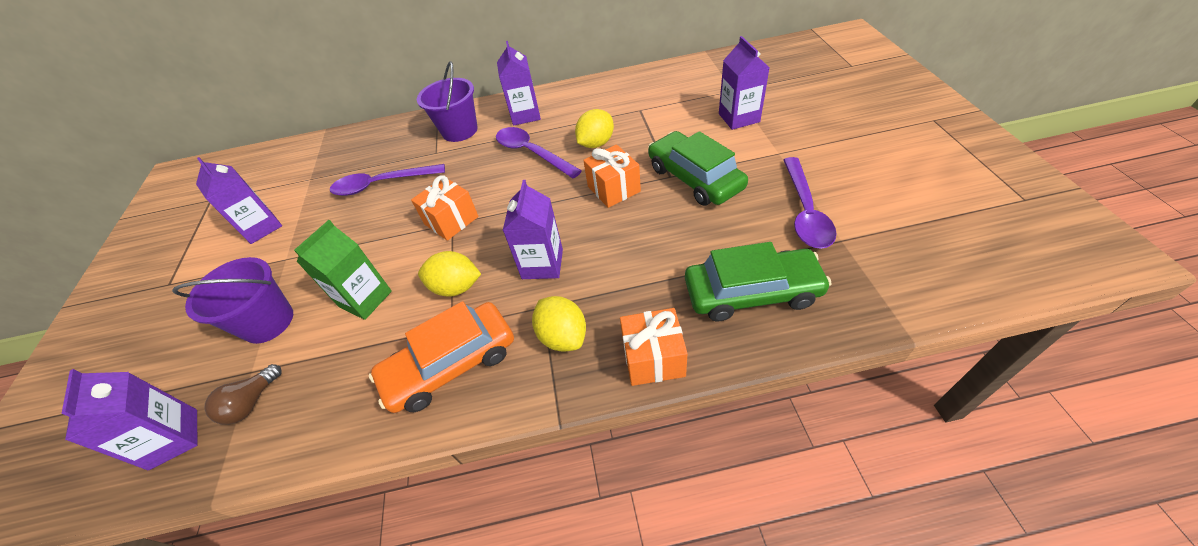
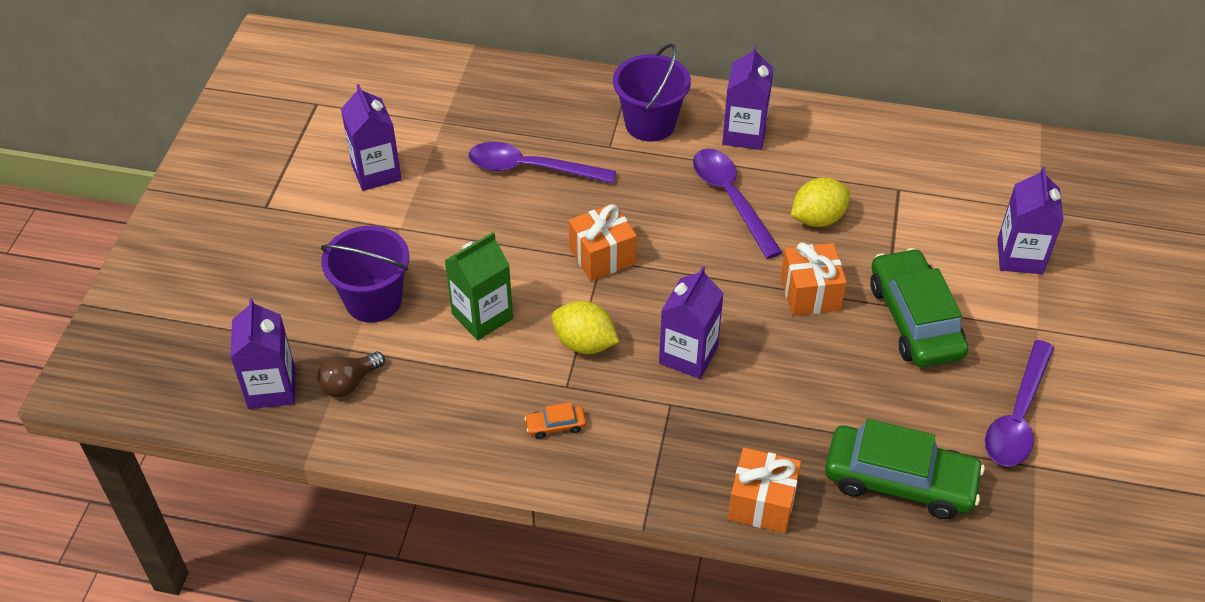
camera: 15 degrees right, 0 degrees up
(451, 364) = (555, 425): orange car -> orange car, size x0.41
(563, 336) = (679, 444): yellow lemon -> none

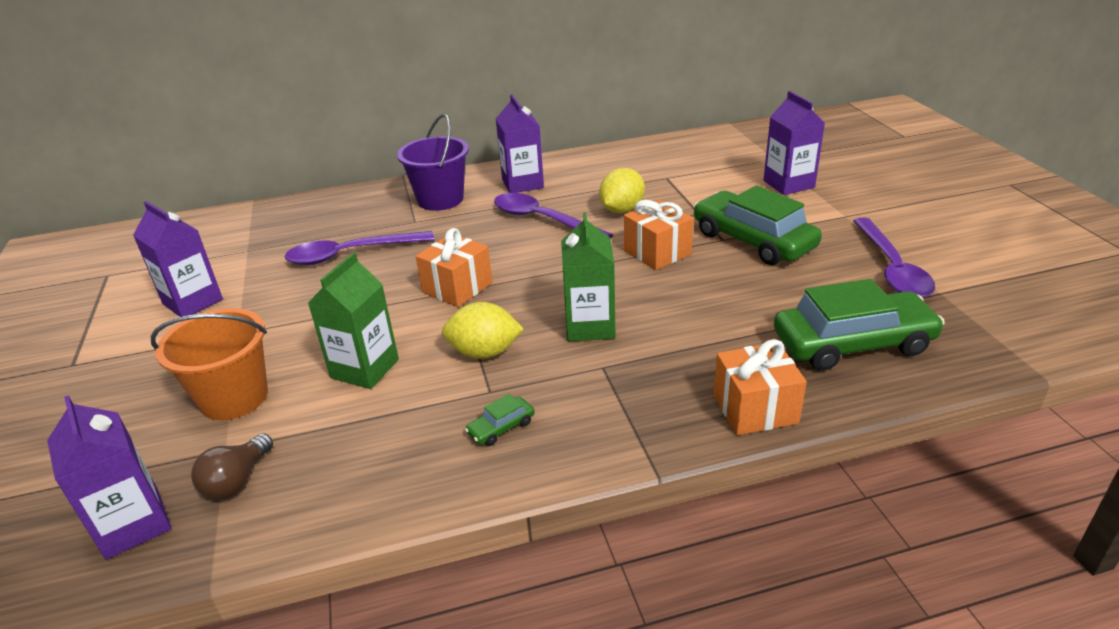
camera: 25 degrees left, 15 degrees down
(373, 300) = (234, 398): purple bucket -> orange bucket
(555, 425) = (501, 427): orange car -> green car
(688, 355) = (589, 326): purple carton -> green carton

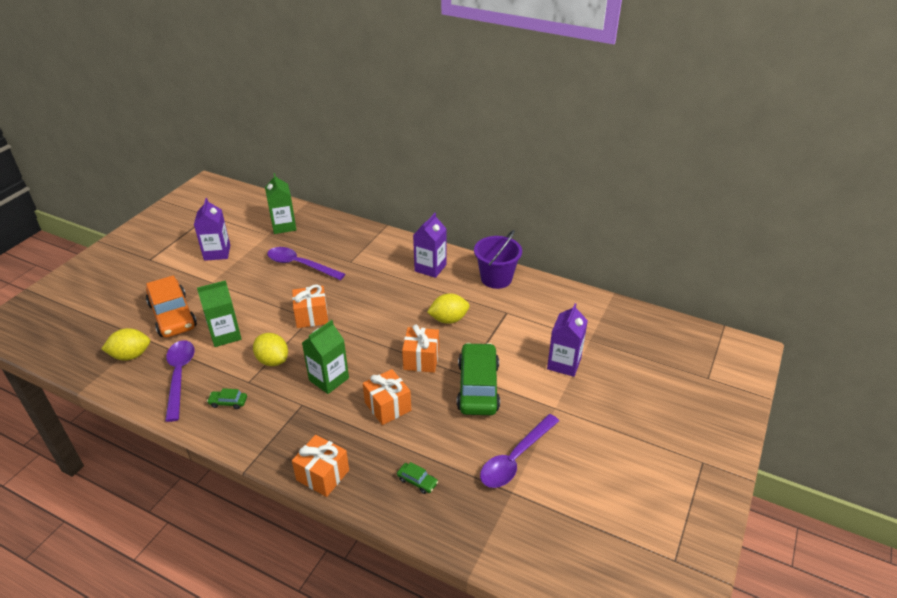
camera: 40 degrees right, 5 degrees up
(133, 525) = (89, 349): purple carton -> none
(234, 398) = (172, 315): orange bucket -> orange car
(237, 481) = (131, 355): brown light bulb -> yellow lemon
(257, 233) = (284, 226): none -> green carton
(440, 199) = (379, 254): purple bucket -> purple bucket (496, 278)
(542, 220) = (403, 300): purple spoon -> purple spoon (179, 376)
(701, 307) = (388, 406): none -> orange gift
(853, 343) = (417, 481): green car -> green car, size x0.41

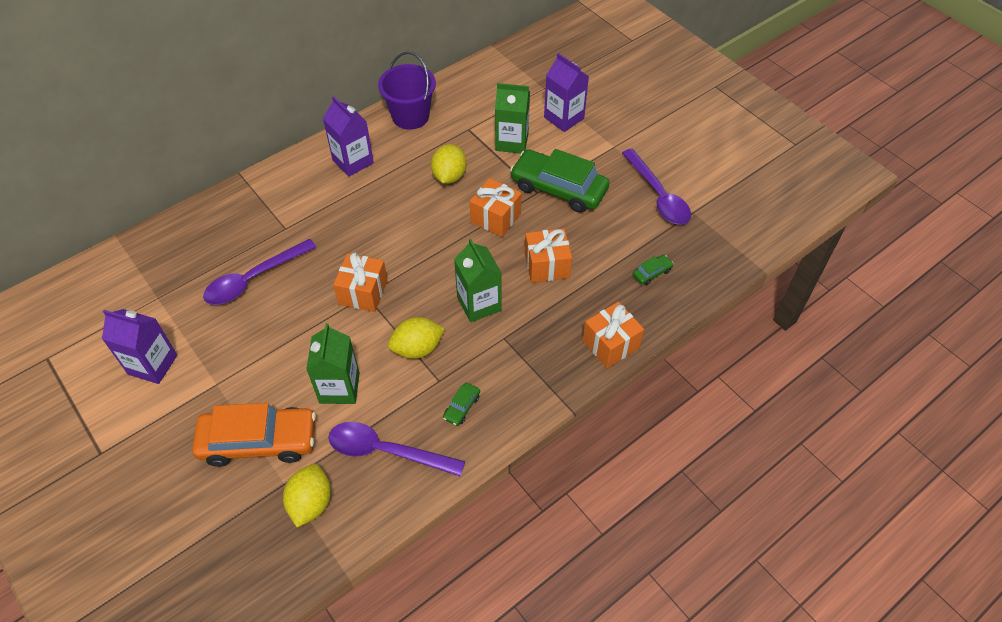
camera: 65 degrees left, 15 degrees up
(284, 226) = (152, 275): green carton -> green carton (512, 142)

